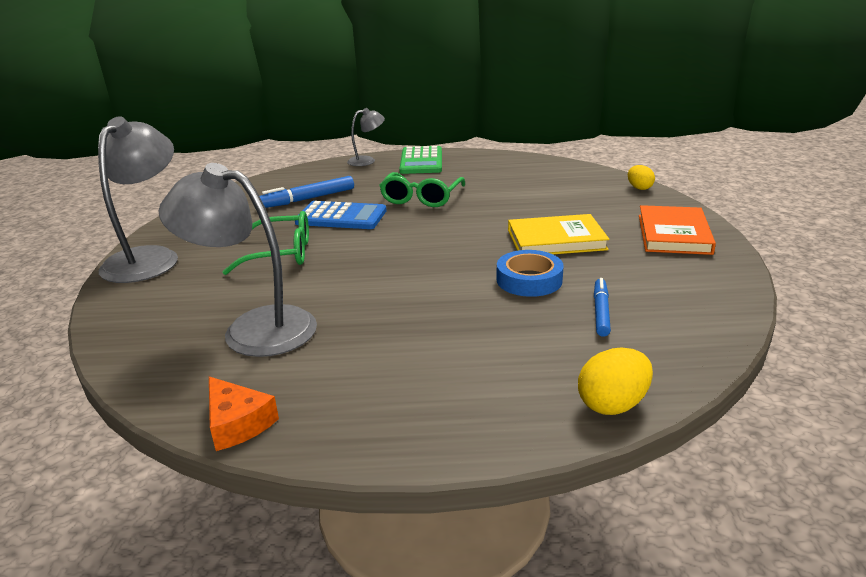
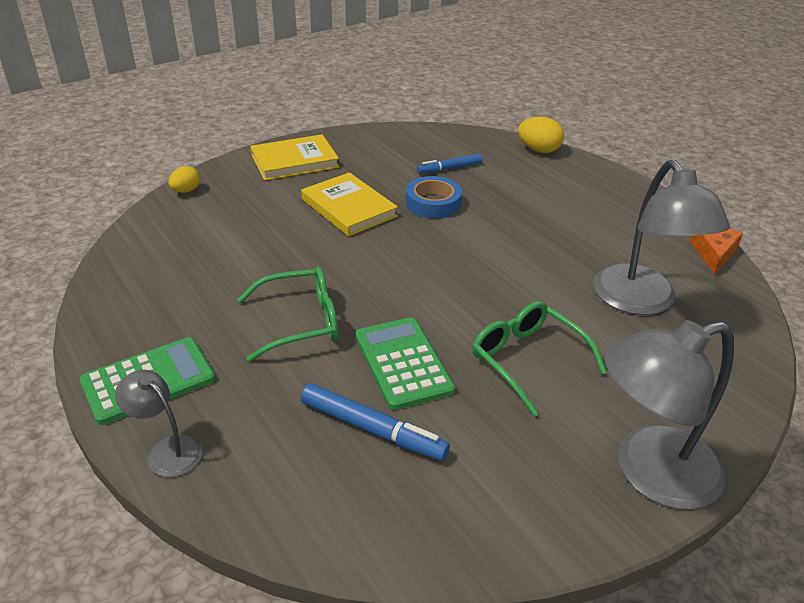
camera: 125 degrees left, 10 degrees up
(341, 217) = (403, 363): blue calculator -> green calculator
(674, 234) = (294, 161): orange book -> yellow book

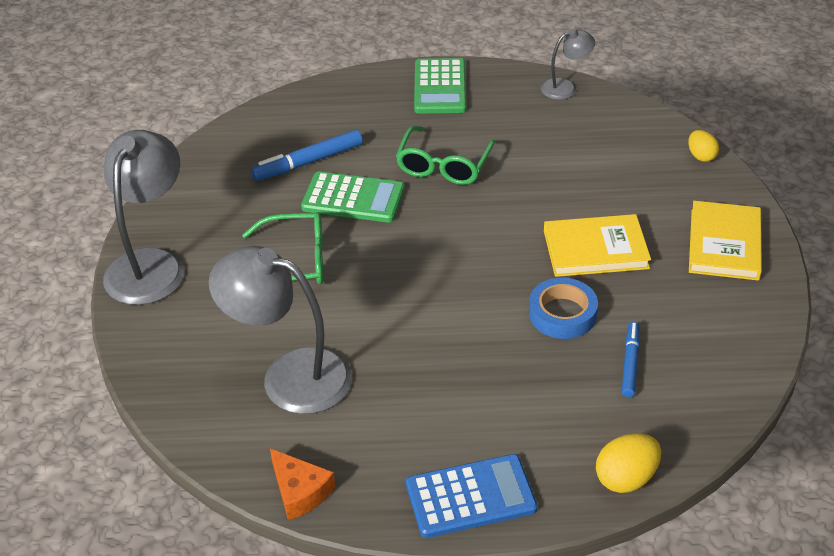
camera: 125 degrees right, 5 degrees up
(167, 450) = (371, 83): grey lamp -> grey lamp (565, 87)
(621, 191) = (471, 497): none -> blue calculator

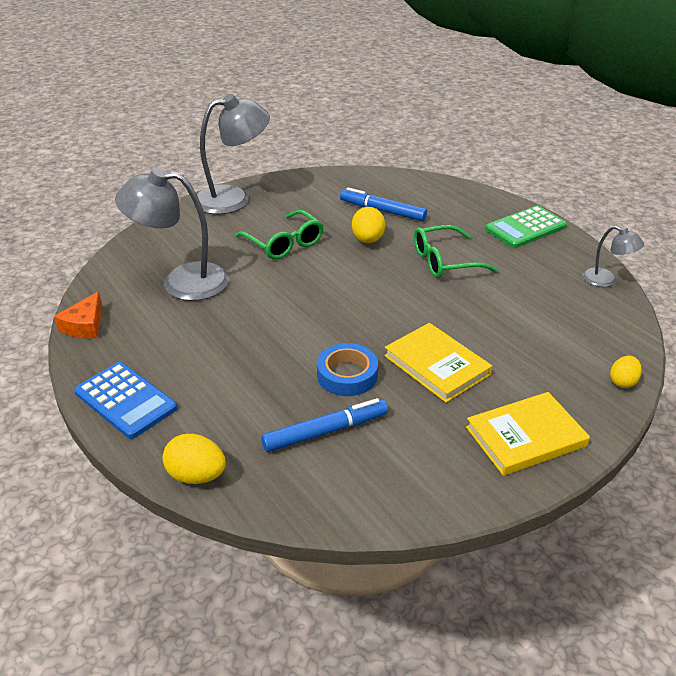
camera: 55 degrees right, 5 degrees down
(289, 376) = (181, 282): grey lamp -> grey lamp turned 75 degrees counterclockwise
(353, 198) = (368, 240): green calculator -> yellow egg
(630, 363) = (326, 431): blue marker -> blue marker, size x1.50

